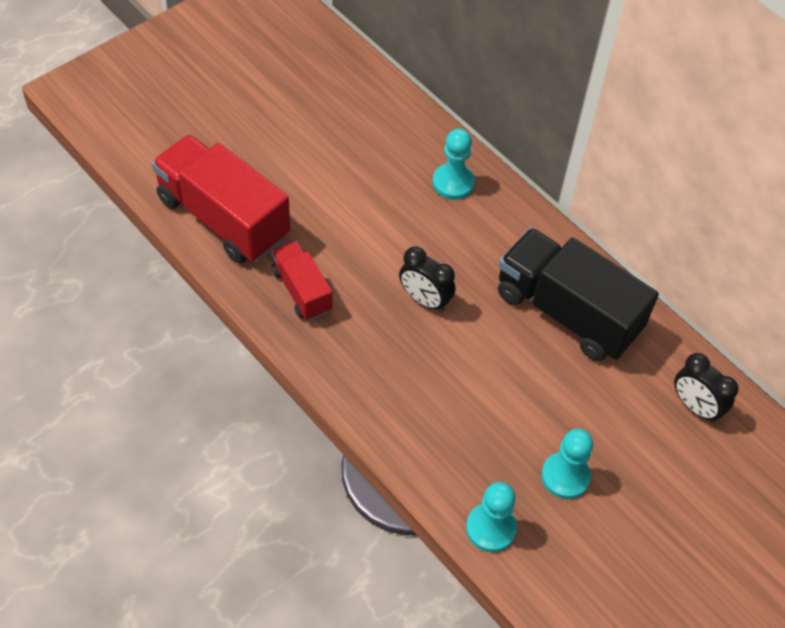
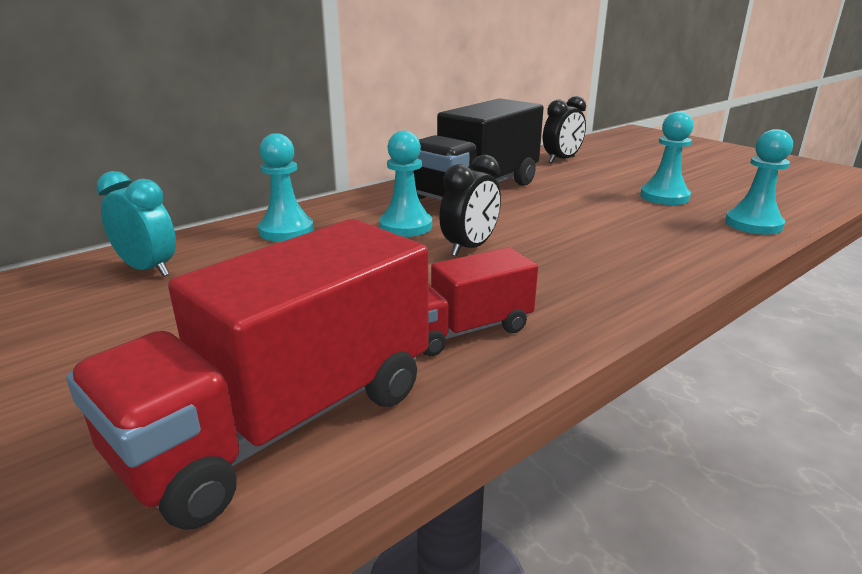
camera: 85 degrees left, 30 degrees down
(382, 123) = (148, 269): none -> turquoise clock
(467, 258) = (405, 226): none -> turquoise pawn

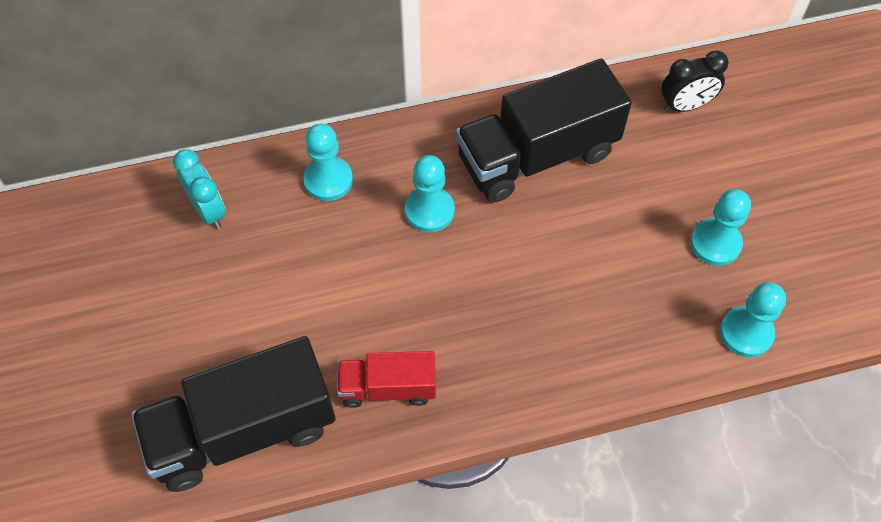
camera: 25 degrees right, 35 degrees up
(282, 422) = (243, 431): red truck -> black truck
(469, 248) = (460, 272): black clock -> none

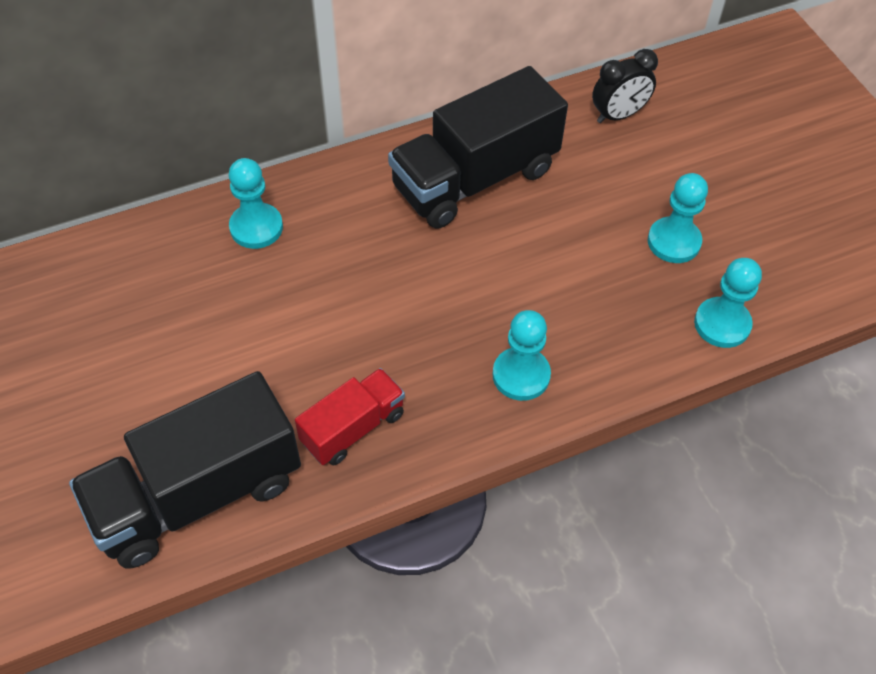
camera: 10 degrees left, 5 degrees down
(208, 210) = (128, 273): turquoise clock -> none
(388, 388) = (353, 428): red truck -> red truck turned 150 degrees clockwise
(429, 211) = (370, 245): turquoise pawn -> turquoise pawn (521, 375)

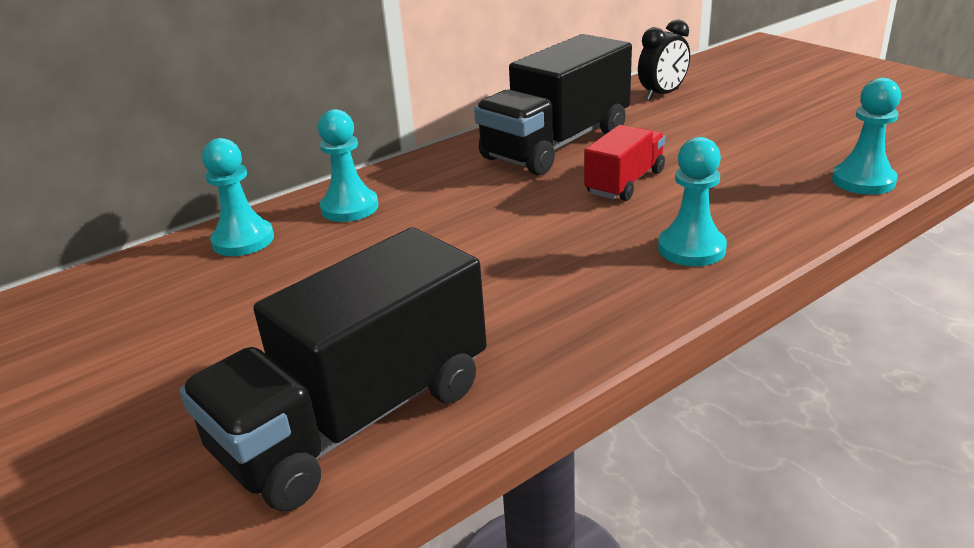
camera: 10 degrees left, 25 degrees down
(353, 428) = (528, 322): red truck -> red truck (625, 183)
(674, 242) = (771, 145): turquoise pawn -> turquoise pawn (243, 240)

